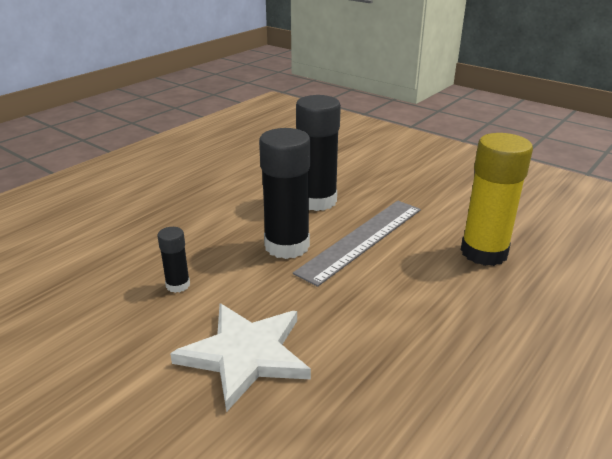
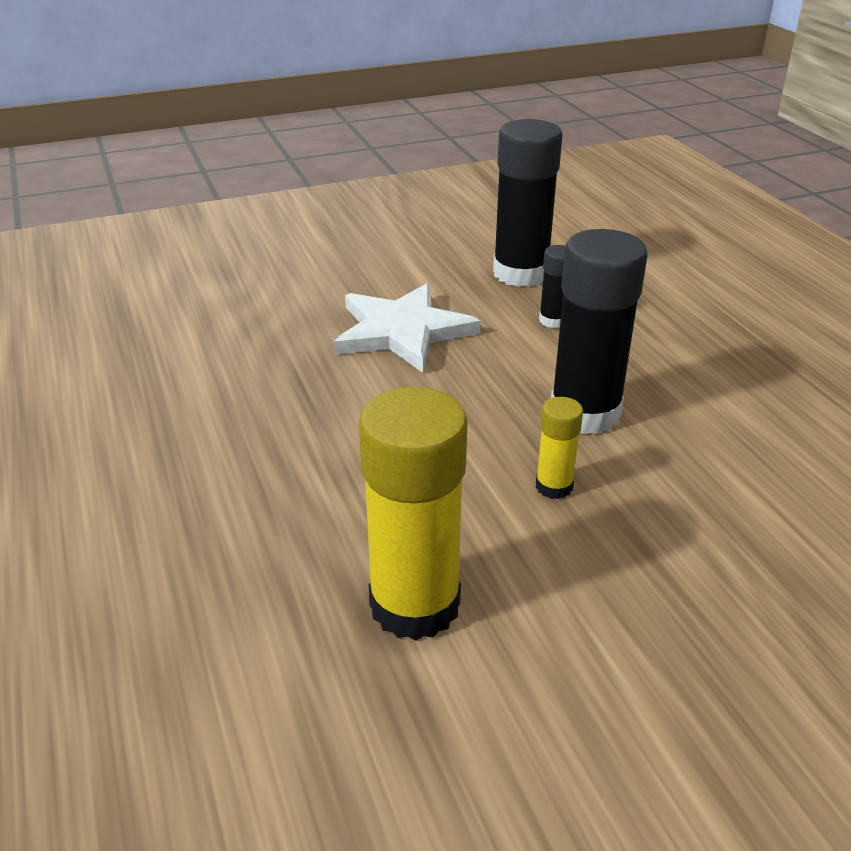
camera: 120 degrees right, 5 degrees up
(317, 201) = (715, 488): black glue stick -> black glue stick (521, 273)
(362, 239) = (554, 486): grey ruler -> yellow glue stick

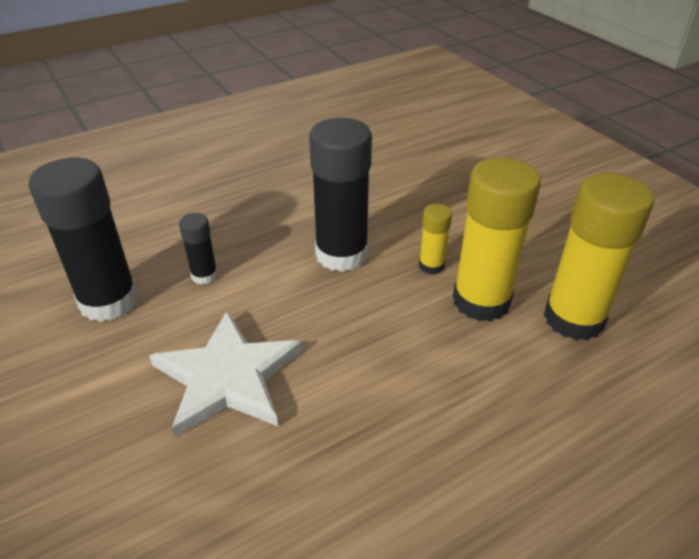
camera: 100 degrees left, 5 degrees up
(472, 518) = (481, 301): none -> yellow glue stick

